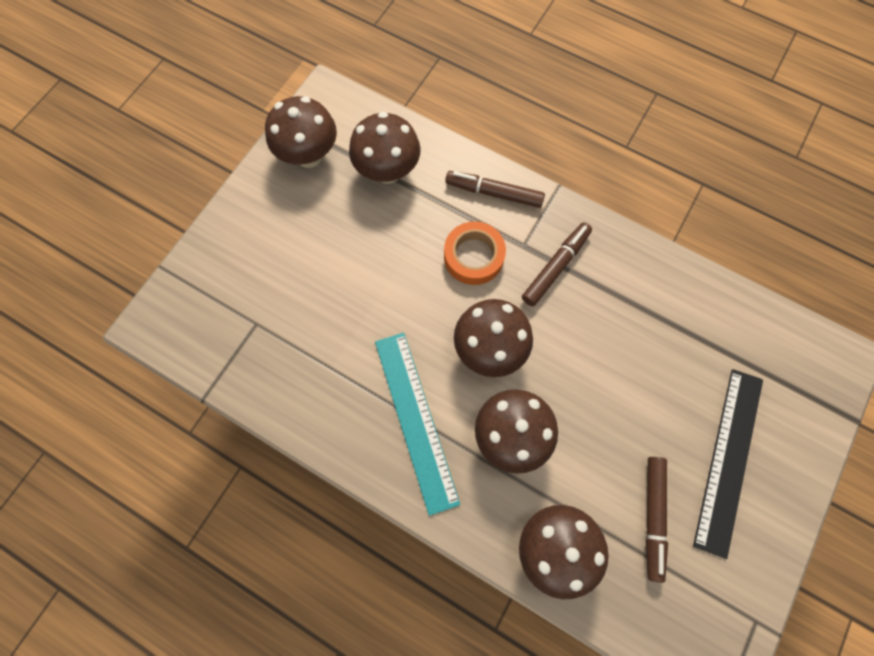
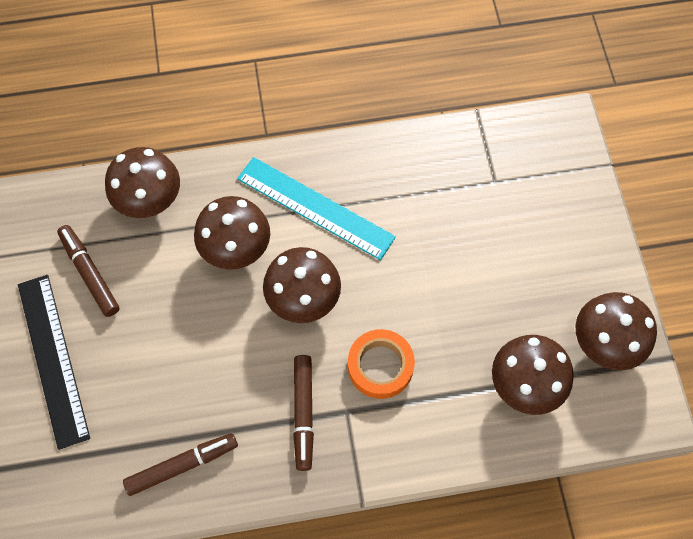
camera: 140 degrees right, 5 degrees down
(494, 193) = (414, 442): brown marker -> brown marker (182, 465)

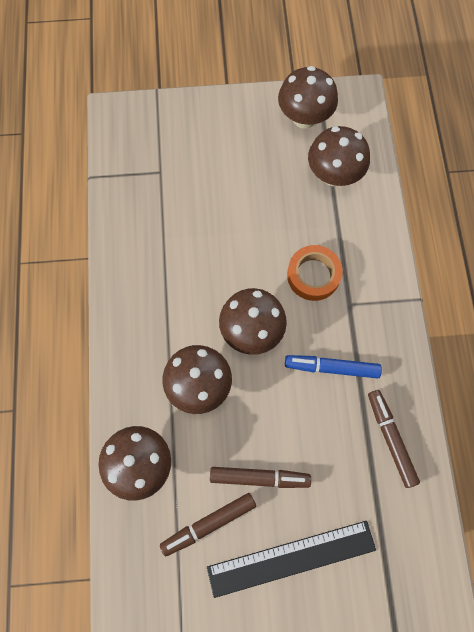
camera: 85 degrees left, 5 degrees up
(264, 393) = (331, 368): none -> blue marker
(303, 413) = (350, 337): brown marker -> brown marker (259, 477)
(315, 208) = (166, 315): turquoise ruler -> none

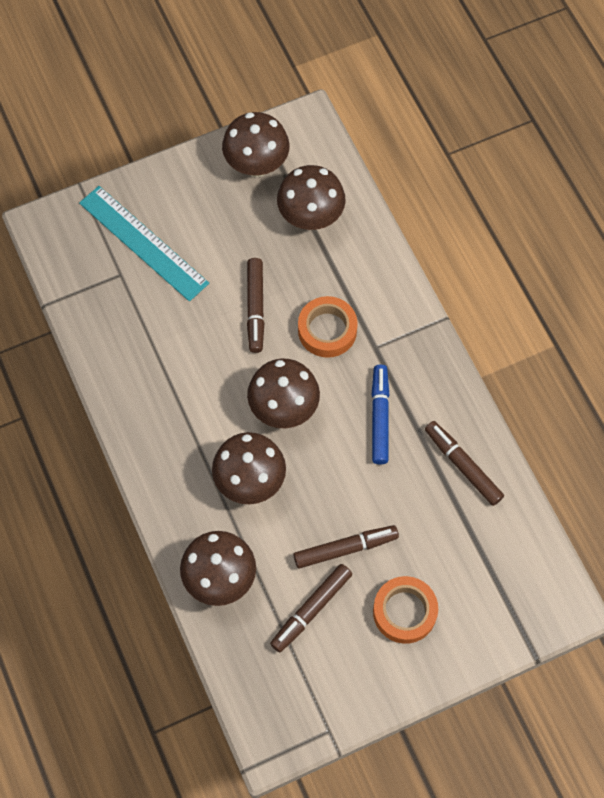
camera: 20 degrees left, 5 degrees down
(188, 152) = (143, 243): none -> turquoise ruler
(259, 236) = (255, 308): none -> brown marker
(291, 558) = (404, 612): black ruler -> orange tape
(331, 368) = (379, 417): blue marker -> blue marker turned 105 degrees clockwise

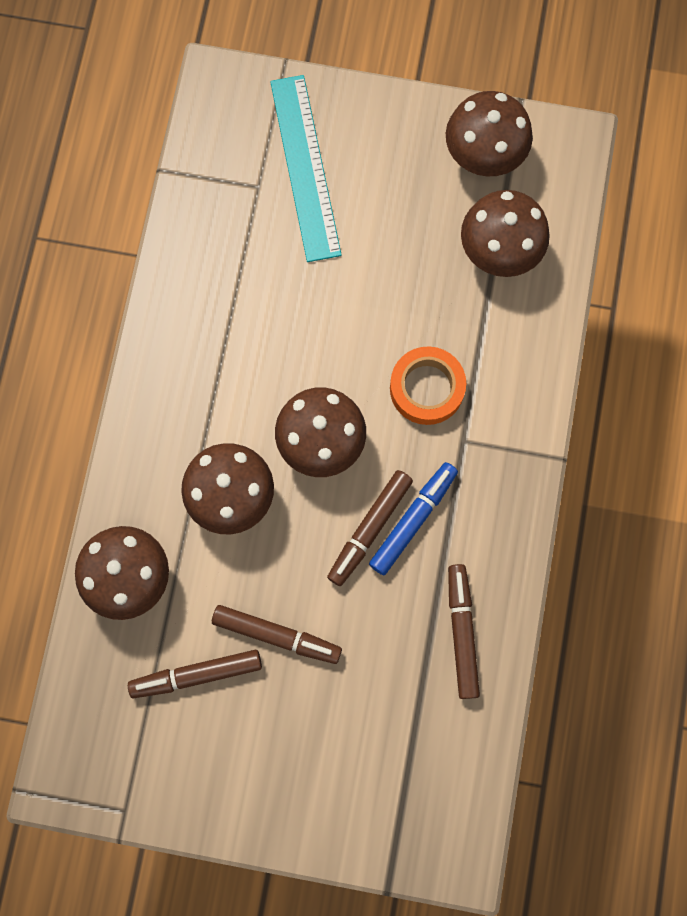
camera: 35 degrees right, 10 degrees up
(255, 308) = (369, 315): brown marker -> brown marker (370, 529)
(404, 612) = (288, 744): orange tape -> none

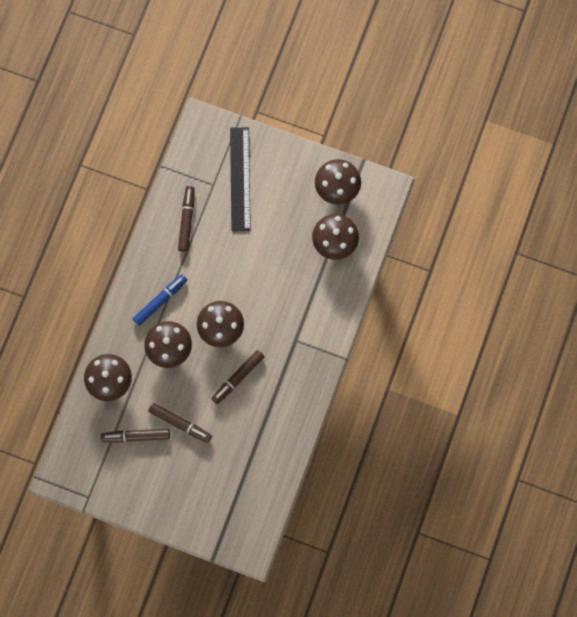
camera: 10 degrees right, 0 degrees up
(305, 167) = (240, 179): turquoise ruler -> black ruler
(413, 520) = (261, 377): blue marker -> blue marker (160, 301)
(427, 388) = (281, 309): orange tape -> none
(461, 632) = (275, 438): brown marker -> brown marker (186, 220)

